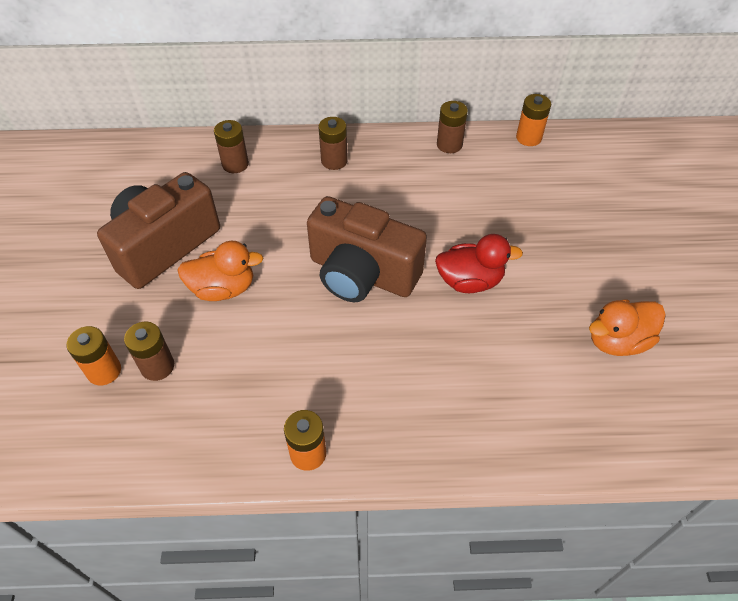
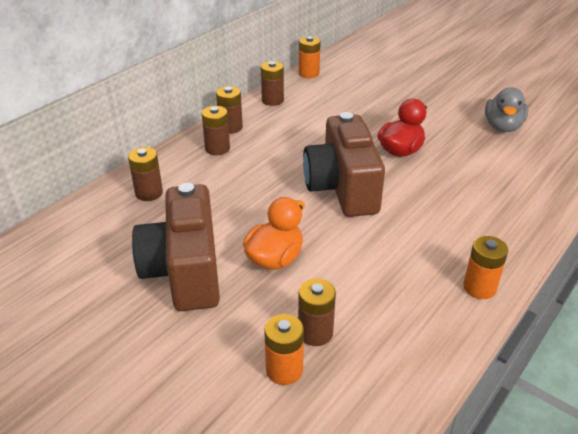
camera: 50 degrees left, 15 degrees down
(362, 274) = (342, 188): brown camera -> brown camera turned 105 degrees clockwise
(374, 148) = (230, 127): none -> brown battery
(617, 341) = (502, 127): orange duck -> grey duck

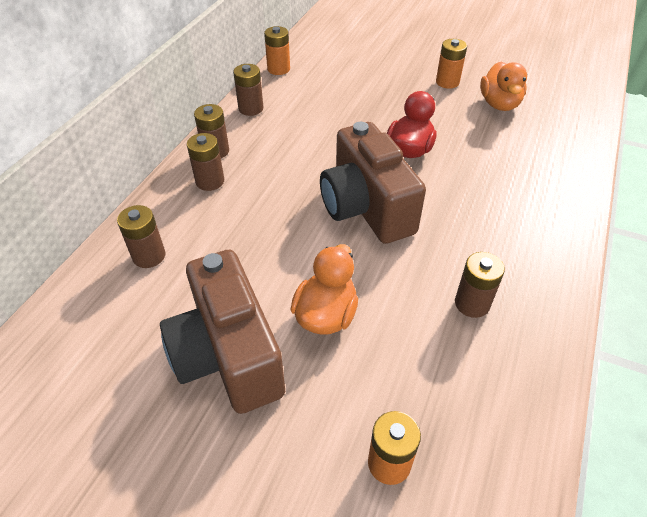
camera: 15 degrees left, 10 degrees up
(315, 333) = (405, 403): brown battery -> brown battery (472, 303)
(479, 288) = (551, 304): orange battery -> orange battery (447, 82)
(502, 127) = (499, 104): grey duck -> orange duck

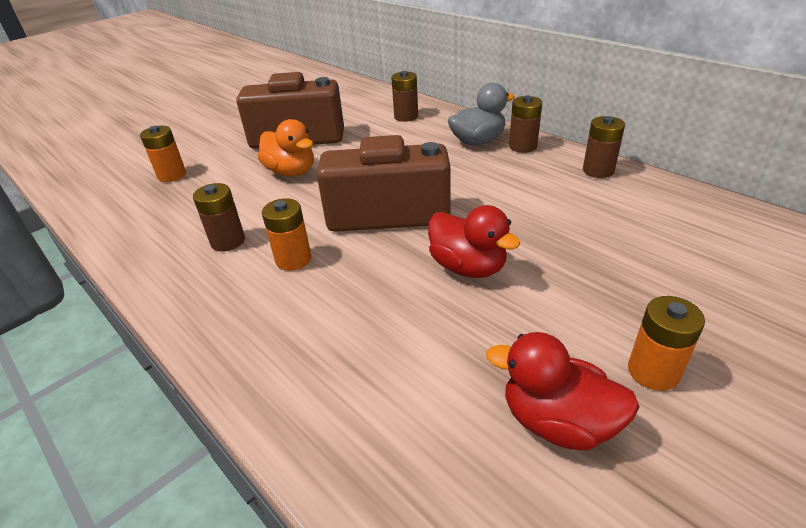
camera: 115 degrees right, 10 degrees down
(210, 181) = (478, 141): brown battery -> grey duck
(278, 69) = (700, 200): orange battery -> orange battery (293, 259)
(499, 104) = (557, 422): orange duck -> red duck

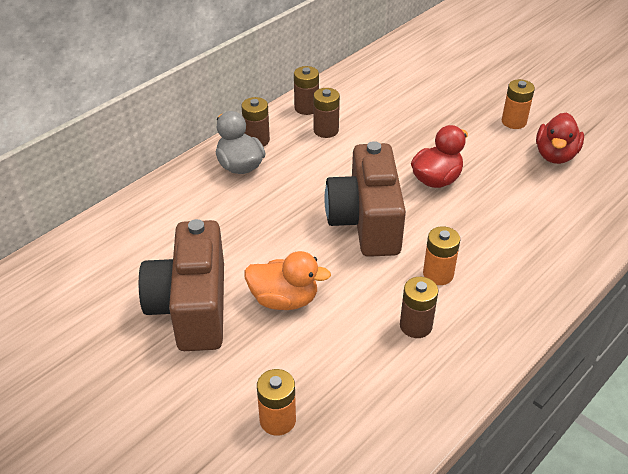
camera: 95 degrees left, 5 degrees up
(291, 172) = (284, 299): orange duck -> orange duck turned 60 degrees clockwise
(406, 116) = (163, 215): brown battery -> brown battery (326, 130)

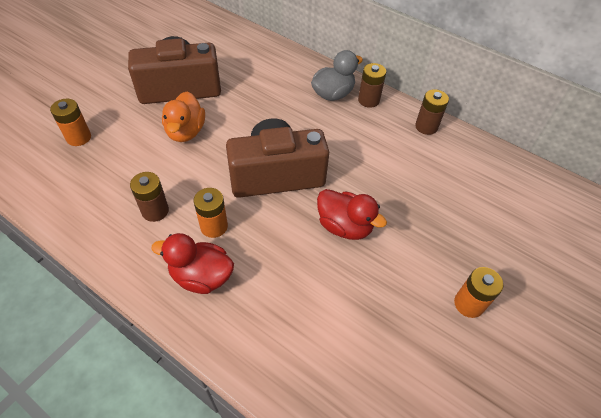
camera: 80 degrees right, 10 degrees up
(326, 130) = (396, 142): brown battery -> none
(555, 155) = (415, 346): red duck -> red duck (201, 276)

